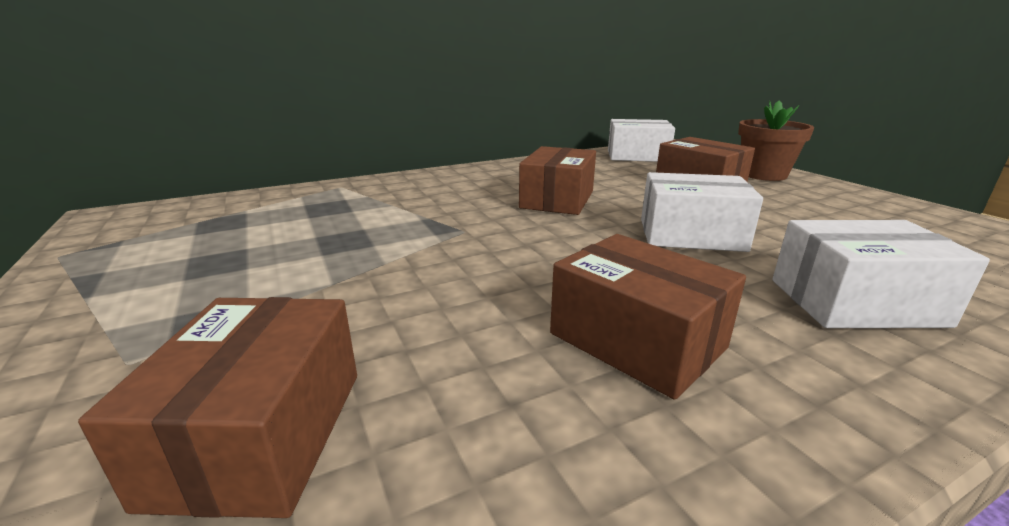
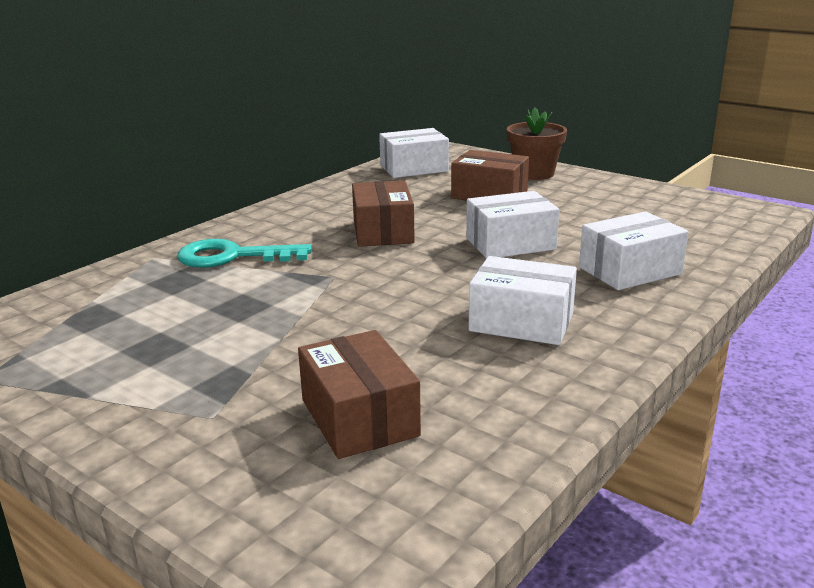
camera: 25 degrees left, 0 degrees up
(399, 197) = (233, 256): none -> turquoise key
(636, 340) = (521, 322): brown box -> white box

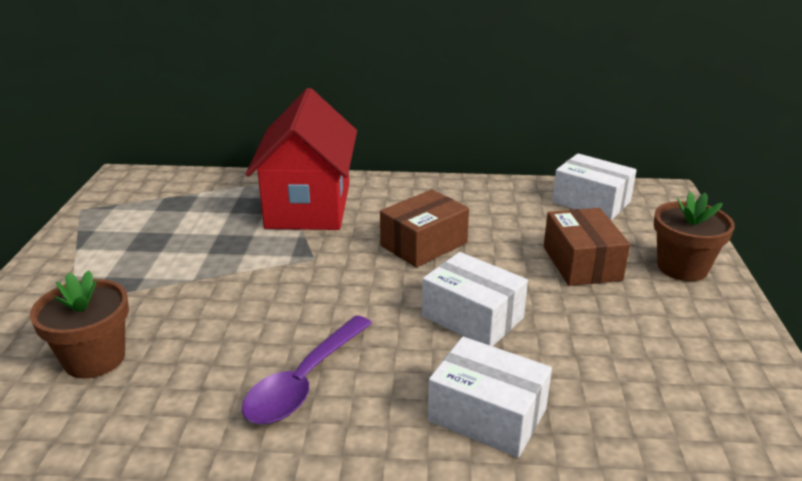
camera: 55 degrees right, 5 degrees up
(233, 256) = (309, 206): turquoise key -> red house
(359, 418) = (94, 359): brown box -> brown flower pot
(521, 322) = (304, 382): white box -> purple spoon

